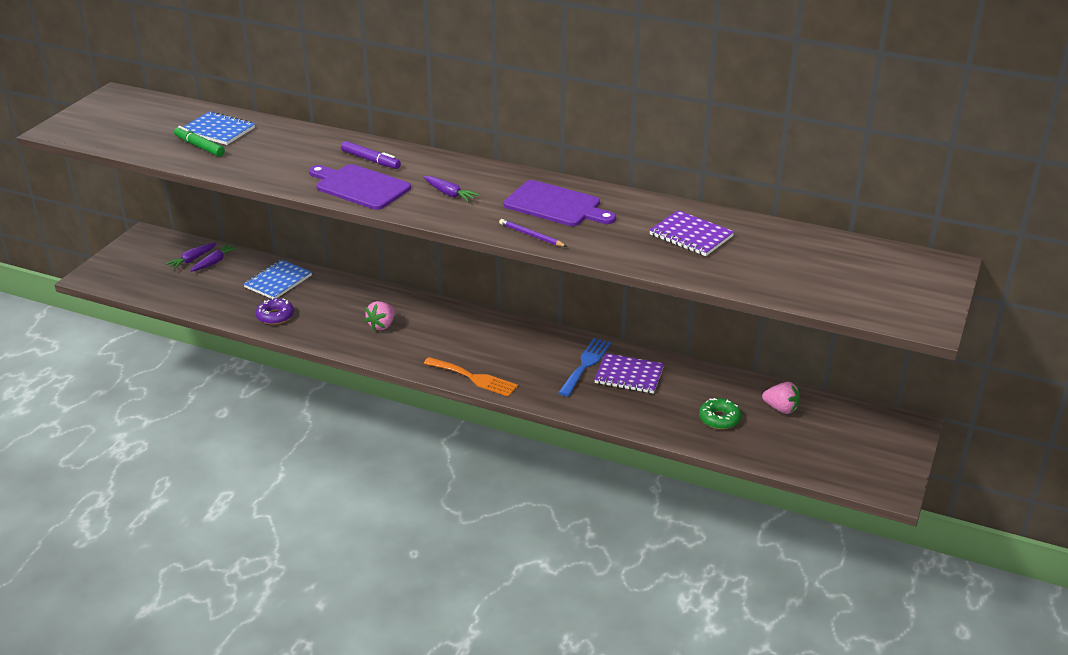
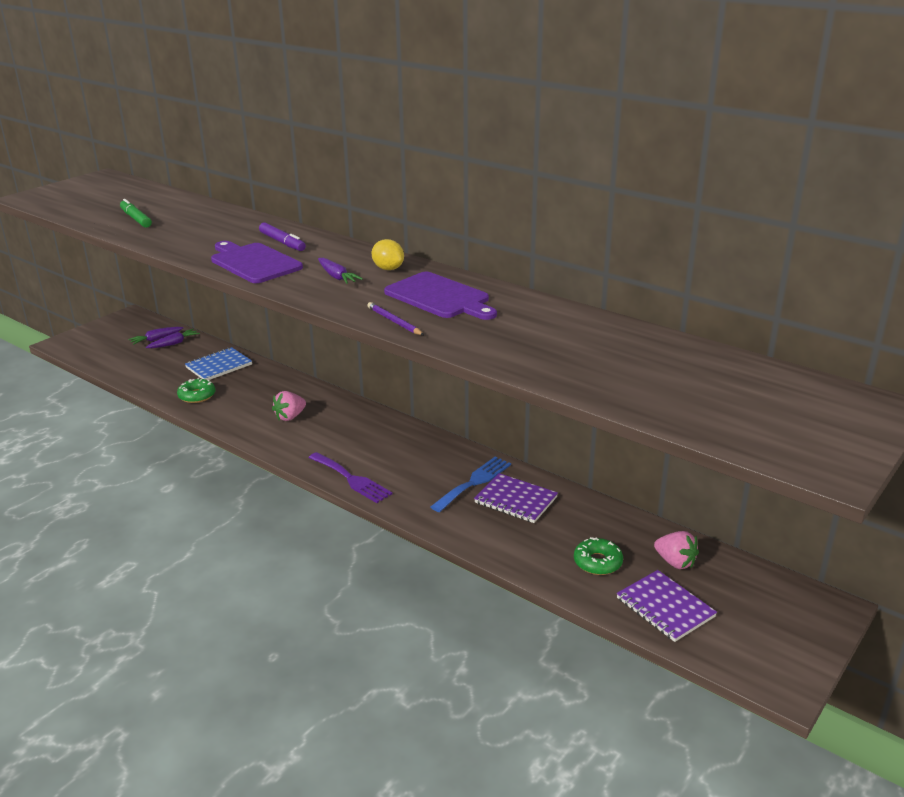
camera: 15 degrees right, 5 degrees down
(218, 130) = (164, 208): blue notebook -> none
(275, 316) = (197, 396): purple donut -> green donut
(474, 378) = (351, 479): orange fork -> purple fork
(491, 179) = (388, 269): none -> yellow lemon
(691, 236) = (572, 340): purple notebook -> purple notebook (665, 607)

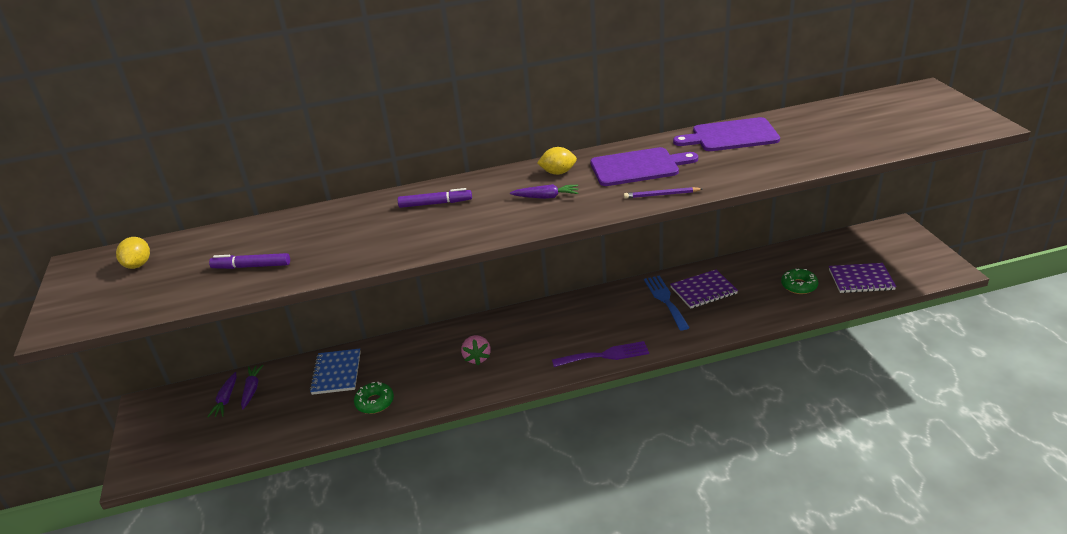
camera: 50 degrees left, 5 degrees up
(114, 190) = (138, 265): none -> yellow lemon
(136, 219) = (252, 266): green marker -> purple marker
(254, 262) = (463, 227): purple cutting board -> purple cutting board (731, 136)
(675, 562) = (821, 258): pink strawberry -> none

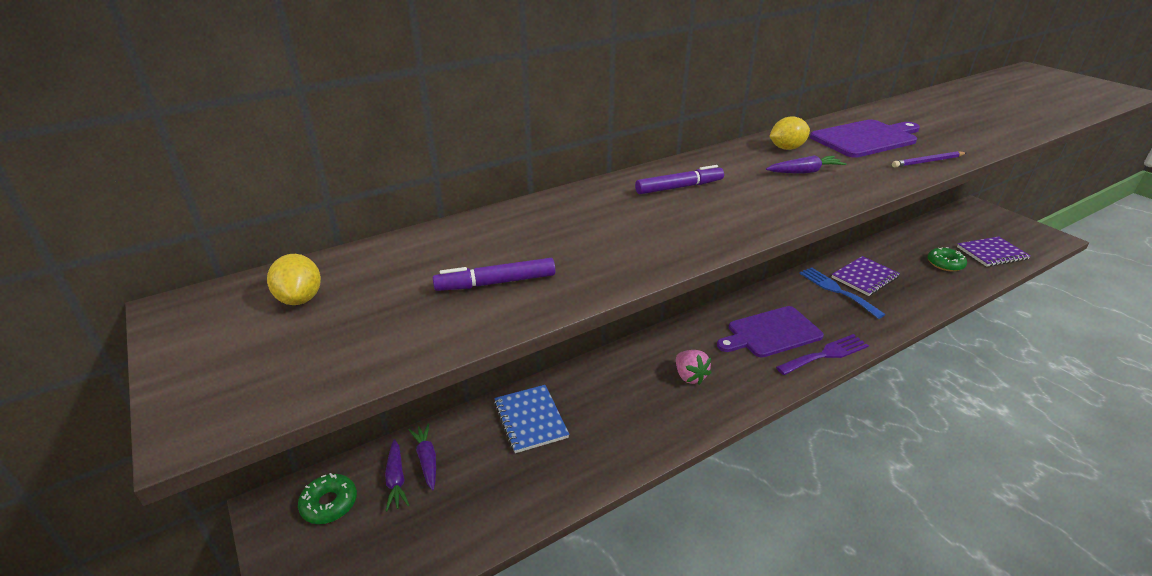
camera: 20 degrees left, 0 degrees up
(375, 402) = (604, 450): green donut -> green donut (329, 504)
(731, 136) = (919, 108): purple cutting board -> purple cutting board (771, 333)

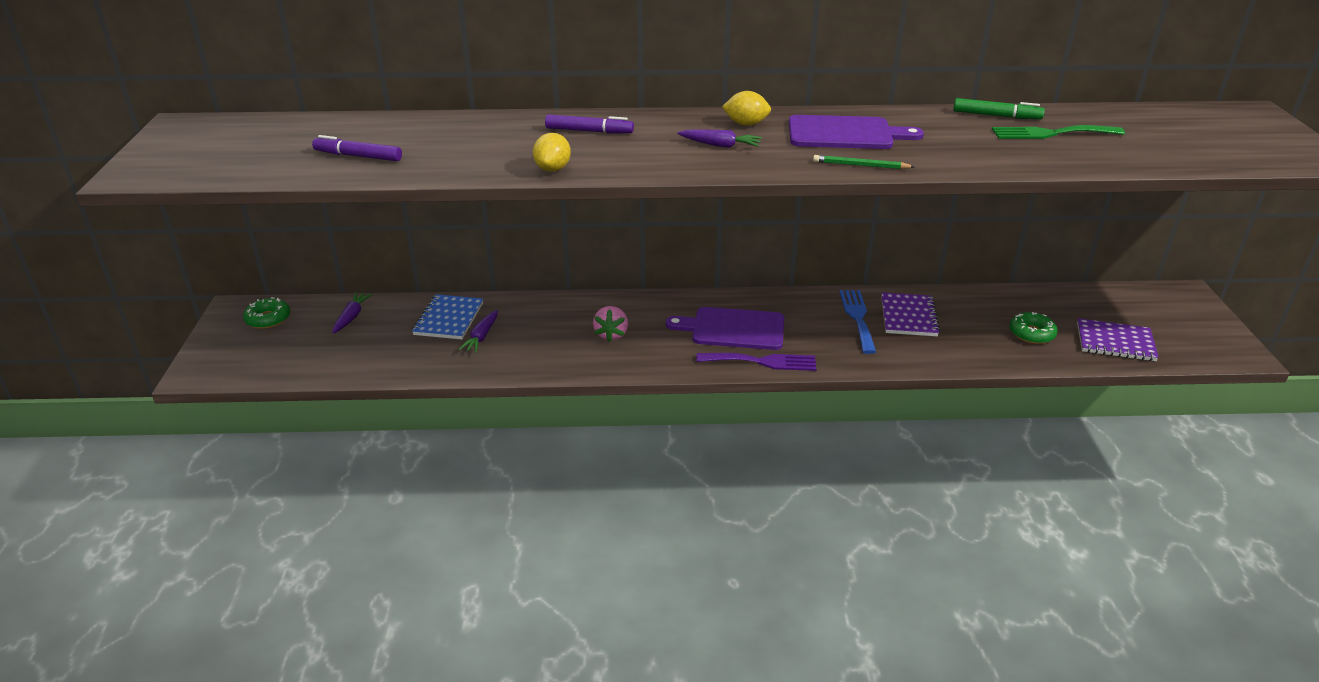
camera: 30 degrees right, 0 degrees up
(300, 299) = (241, 134): yellow lemon -> yellow lemon (553, 169)
(396, 480) = (320, 321): purple carrot -> purple carrot (481, 337)
(864, 277) = (908, 316): purple notebook -> purple notebook turned 75 degrees counterclockwise
(922, 102) = (996, 116): none -> green marker
(928, 161) = (861, 165): purple pencil -> green pencil
(977, 107) = (1051, 133): none -> green fork

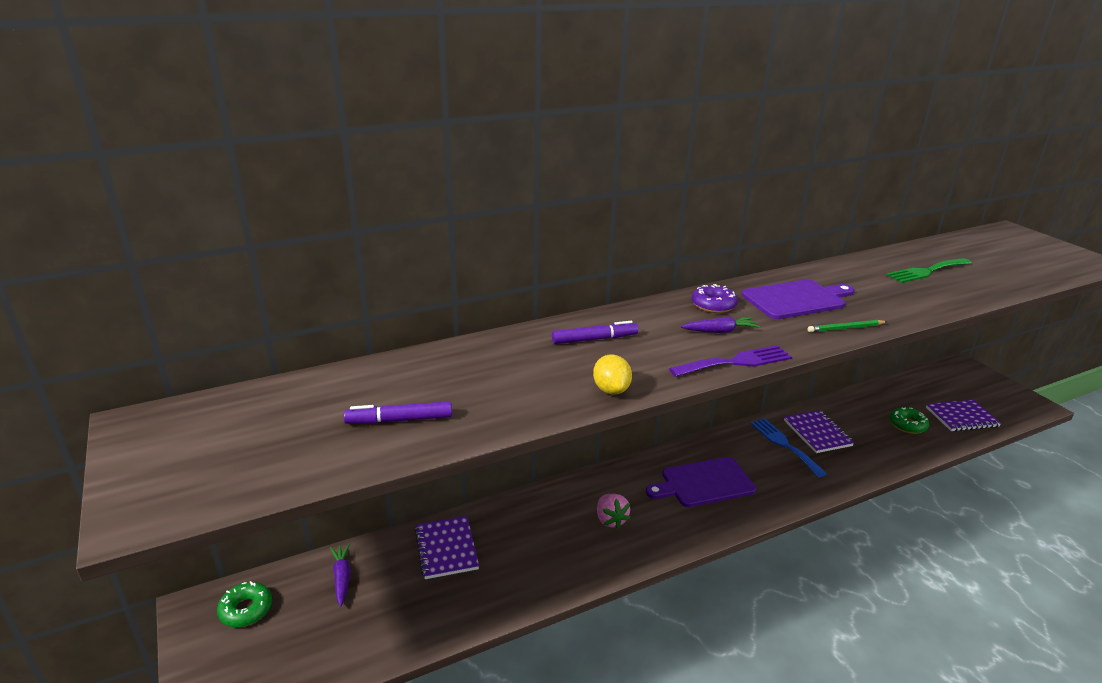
camera: 25 degrees left, 5 degrees down
(449, 319) = (446, 549): blue notebook -> purple notebook
(481, 337) = (494, 560): purple carrot -> none
(746, 124) = (713, 305): yellow lemon -> purple donut
(762, 362) = (753, 509): purple fork -> purple fork (736, 362)
(996, 116) = (873, 262): green marker -> none

